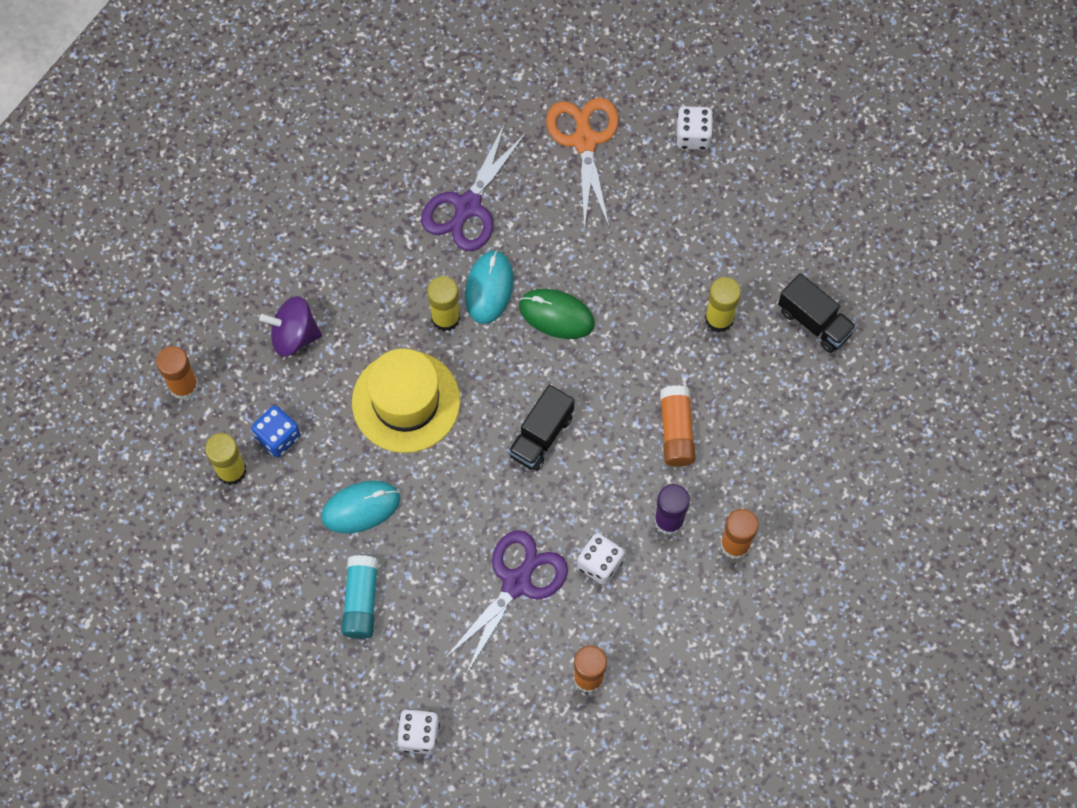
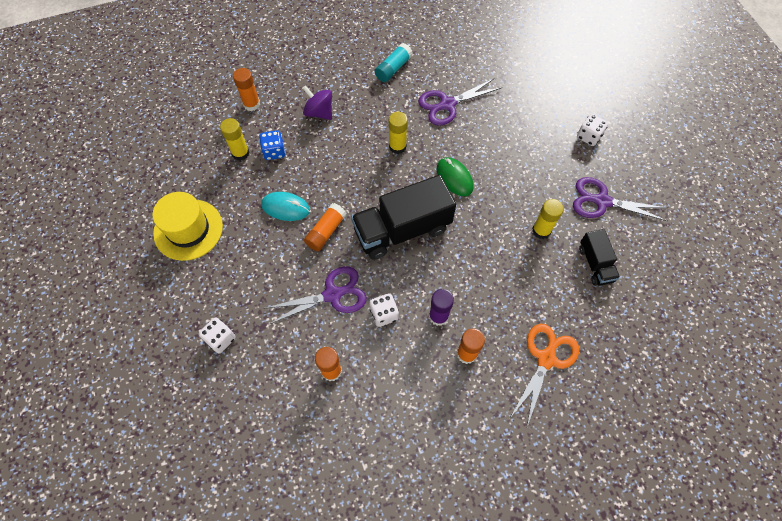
camera: 35 degrees right, 5 degrees down
(361, 601) = (248, 252): turquoise glue stick -> turquoise glue stick (393, 68)
(406, 401) = (347, 172): yellow hat -> yellow hat (188, 229)
(489, 288) = (429, 146): turquoise mouse -> none
(541, 435) = (402, 230): black truck -> black truck, size x1.91
(584, 141) = (529, 108): orange scissors -> orange scissors (546, 359)
(676, 431) = (476, 272): orange glue stick -> orange glue stick (326, 231)
(769, 225) = (602, 201): none -> purple scissors

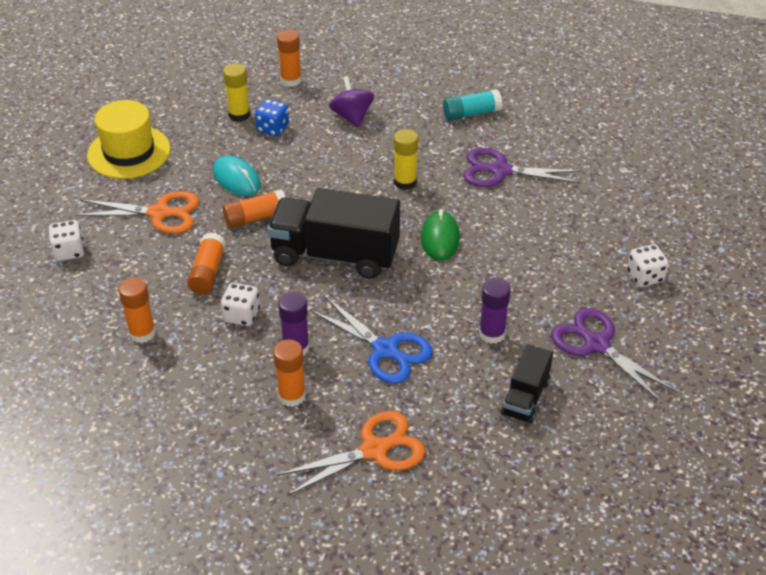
camera: 35 degrees right, 20 degrees down
(257, 268) = (159, 213): none -> orange scissors
(332, 295) = (208, 272): purple scissors -> orange glue stick
(492, 282) = (385, 350): none -> blue scissors
(541, 230) = (492, 334): yellow glue stick -> purple glue stick

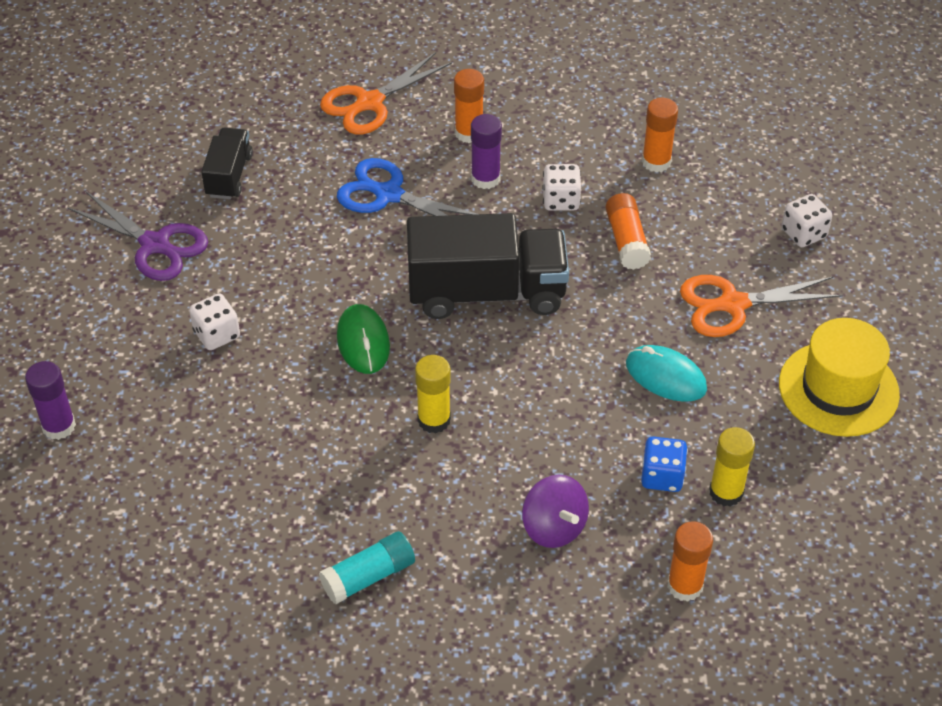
camera: 165 degrees right, 5 degrees up
(256, 217) = (609, 323): orange glue stick -> none
(492, 334) = (275, 234): purple glue stick -> purple glue stick (59, 426)
(500, 171) = (303, 469): purple scissors -> none
(645, 276) = (96, 340): white dice -> white dice (217, 334)

